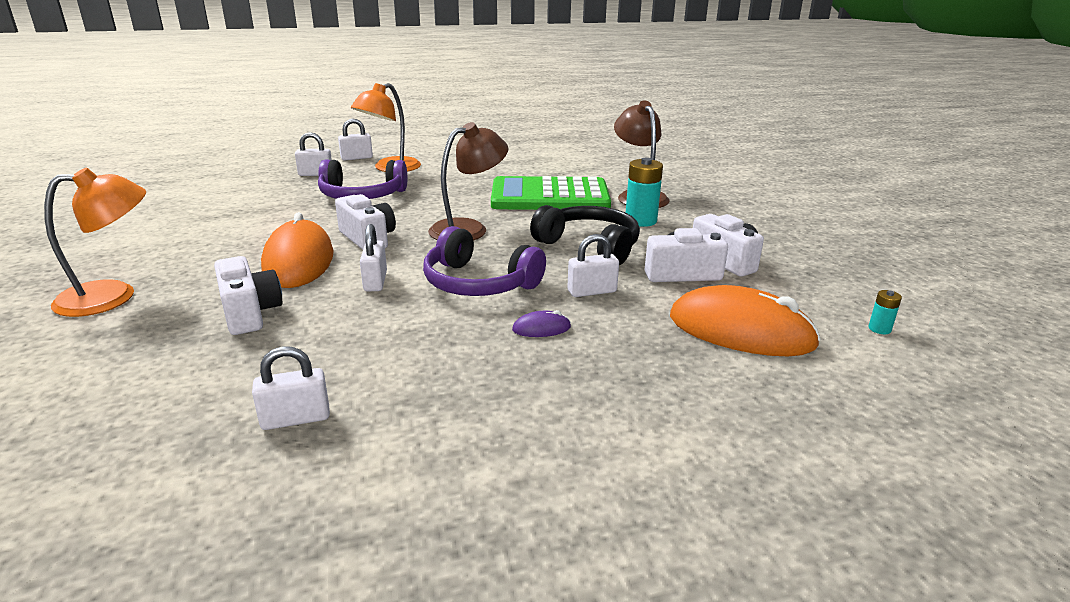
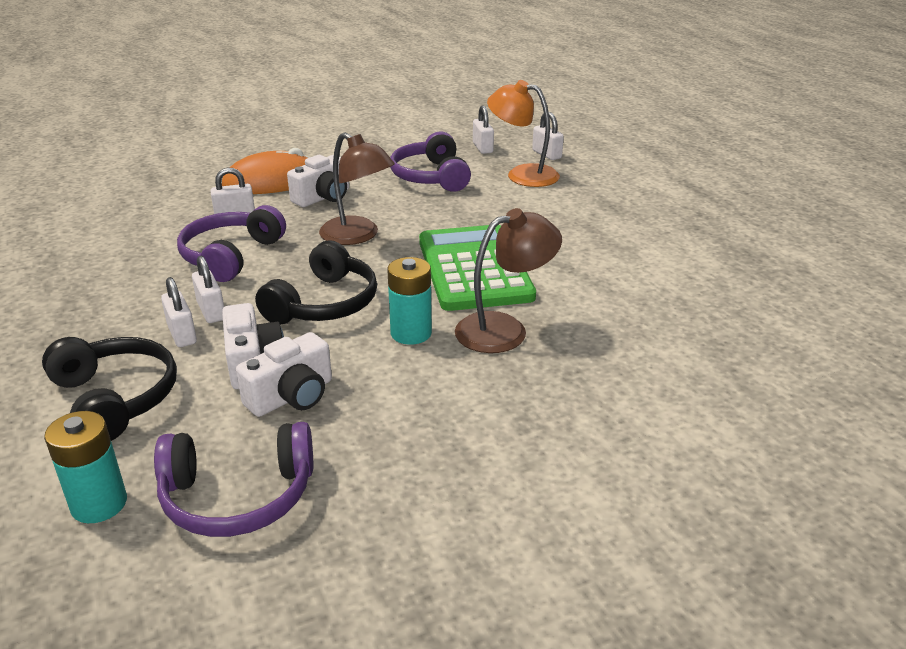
camera: 80 degrees right, 5 degrees up
(113, 296) = (213, 143): orange lamp -> none
(250, 313) = (185, 185): white camera -> none
(295, 419) = (45, 225): white padlock -> white padlock (182, 334)
(541, 328) = (142, 292): purple mouse -> none
(740, 331) = (116, 398): orange mouse -> black headphones
(846, 279) = (238, 496): none -> purple headphones
(879, 329) = (99, 504): turquoise battery -> turquoise battery, size x2.06

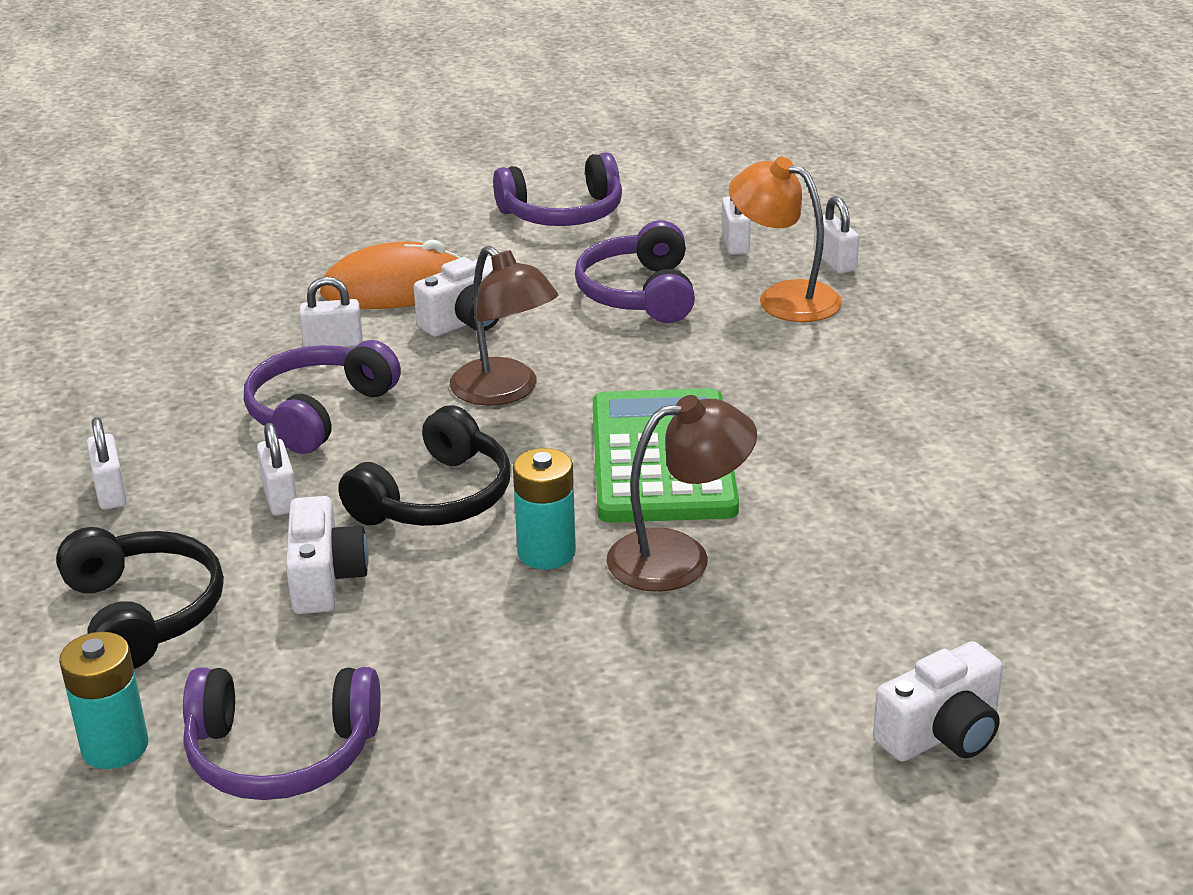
camera: 10 degrees right, 0 degrees up
(182, 334) = (237, 529): white padlock -> white padlock (110, 492)
(292, 396) = (368, 630): white camera -> white camera (942, 733)
(371, 137) = (563, 213): none -> purple headphones

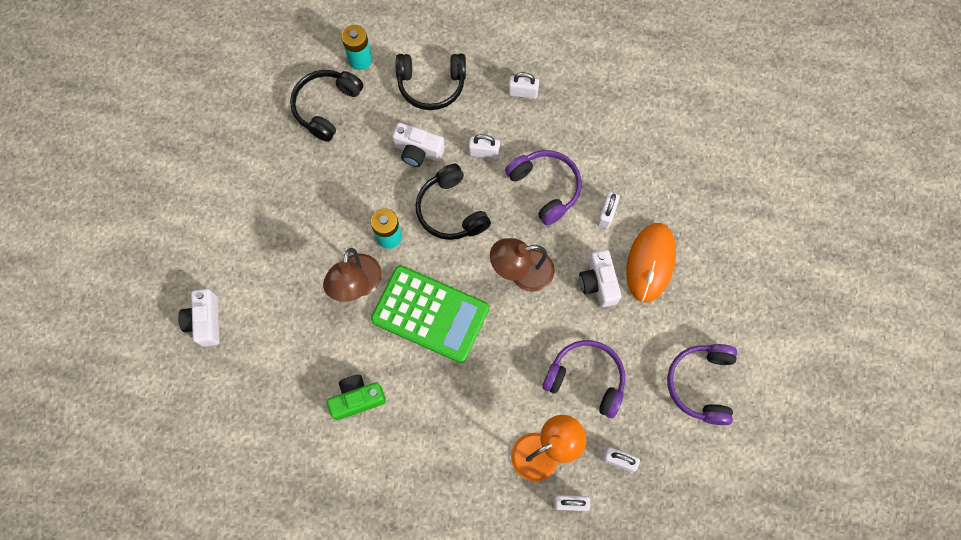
camera: 115 degrees right, 40 degrees up
(281, 754) = (326, 107): purple headphones -> black headphones
(889, 484) = (357, 399): none -> green camera

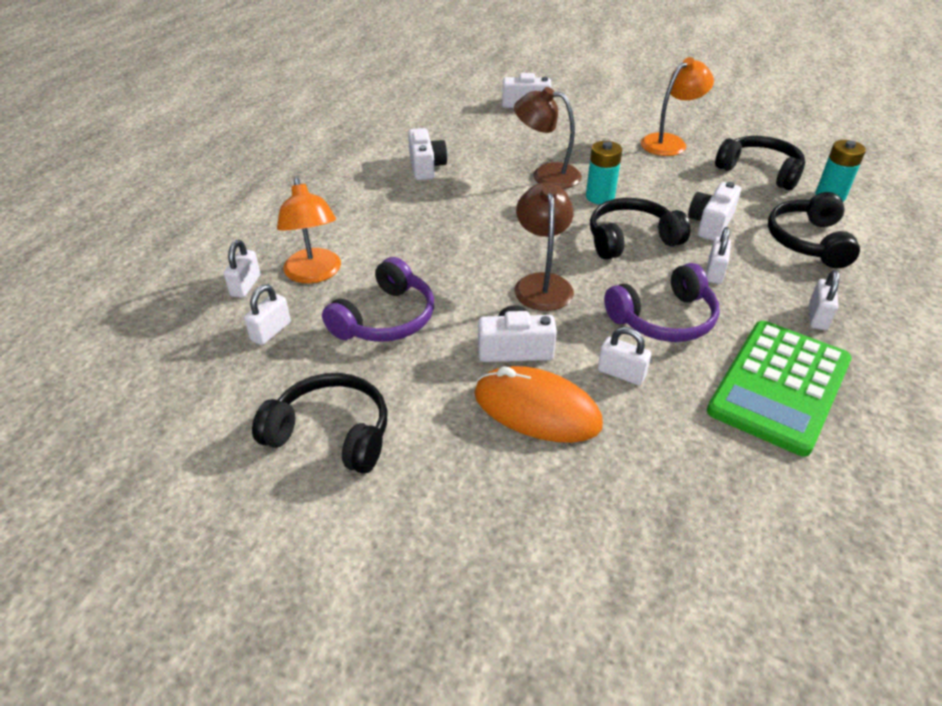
camera: 100 degrees right, 30 degrees down
(280, 178) = (670, 142): none -> orange lamp
(357, 399) = (426, 167): green camera -> white camera
(430, 314) = (503, 214): green calculator -> green calculator (779, 386)
(701, 384) = (331, 433): purple headphones -> black headphones

